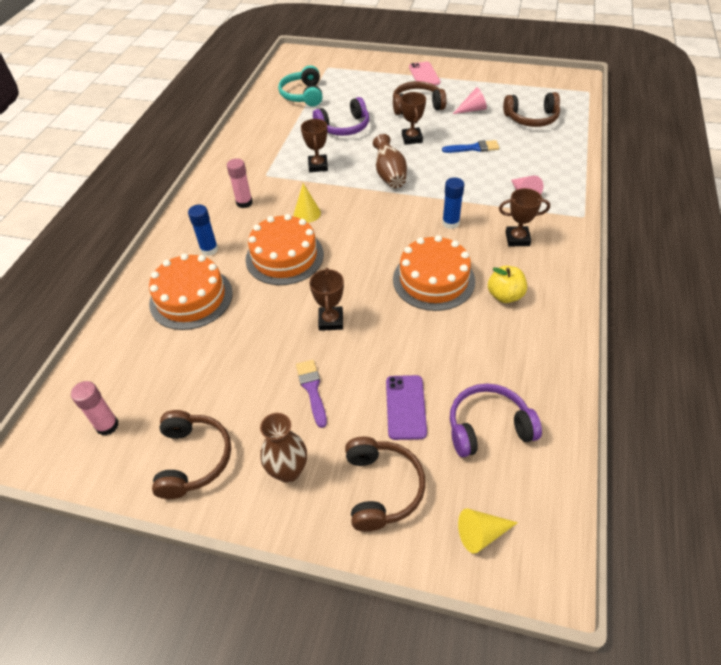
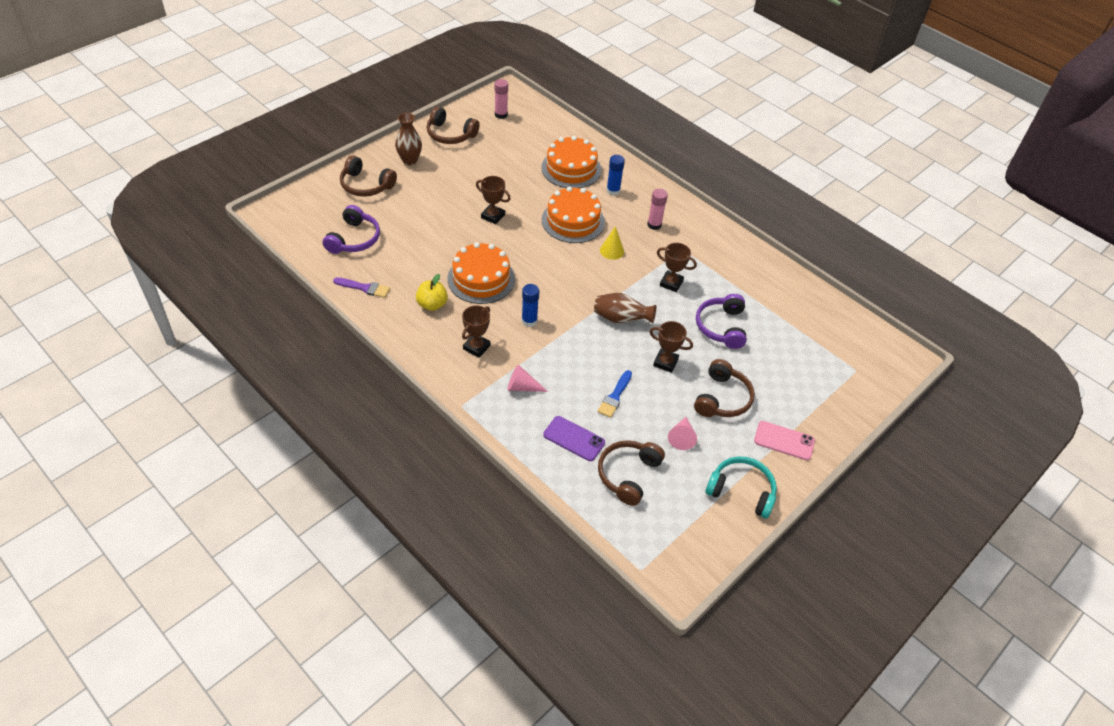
camera: 115 degrees right, 0 degrees up
(303, 95) = (804, 325): turquoise headphones -> turquoise headphones (741, 491)
(312, 389) = (449, 188): purple brush -> purple brush (364, 288)
(405, 407) = (400, 216): purple phone -> purple phone (574, 439)
(481, 533) = (308, 204): yellow cone -> none

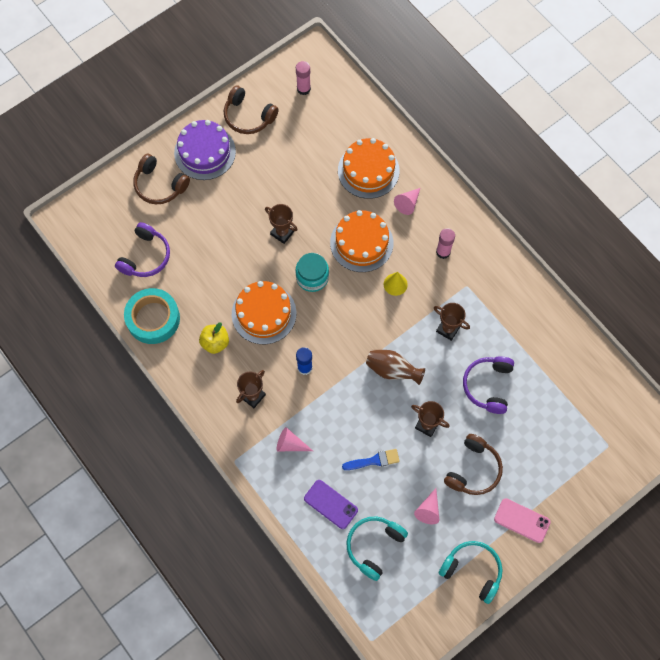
camera: 10 degrees right, 20 degrees up
(364, 288) = (153, 318): purple brush -> turquoise tape
(410, 160) = (205, 152): brown vase -> purple cake
(527, 249) = (312, 277): none -> turquoise jar
(613, 191) = (407, 203): blue glue stick -> pink cone
(615, 396) = (374, 460): blue brush -> blue brush turned 135 degrees counterclockwise
(628, 475) = (374, 546): brown headphones -> turquoise headphones

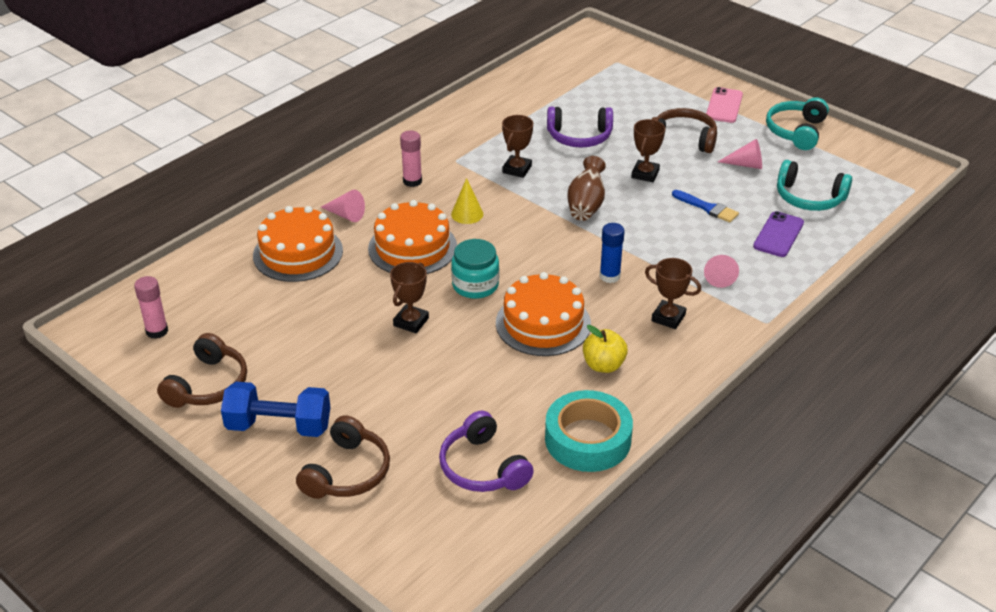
camera: 100 degrees left, 30 degrees down
(145, 256) = (483, 467): purple headphones -> purple headphones turned 135 degrees counterclockwise
(205, 152) = (279, 426): purple cake -> blue dumbbell
(374, 460) = (707, 208): blue brush -> blue brush turned 150 degrees clockwise

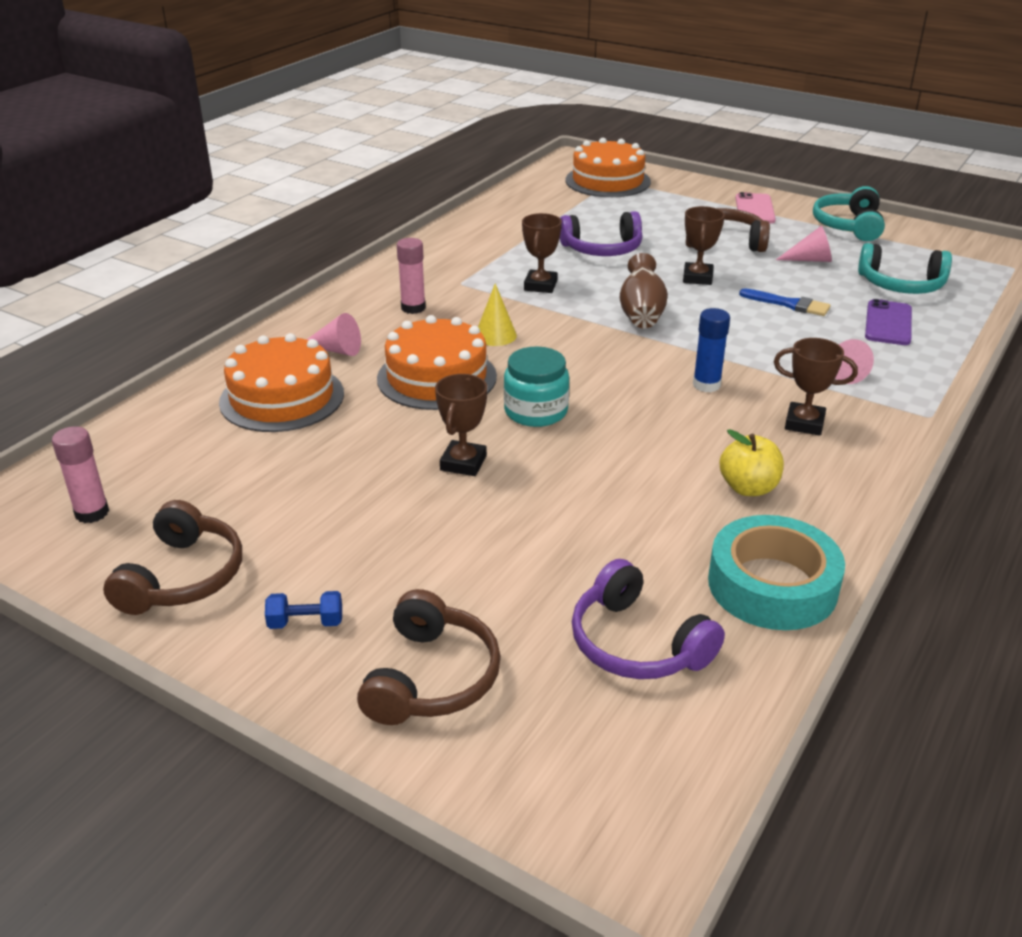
camera: 10 degrees left, 5 degrees down
(279, 426) = (306, 623): blue dumbbell -> blue dumbbell, size x0.47
(543, 323) = (644, 446): orange cake -> orange cake (607, 181)

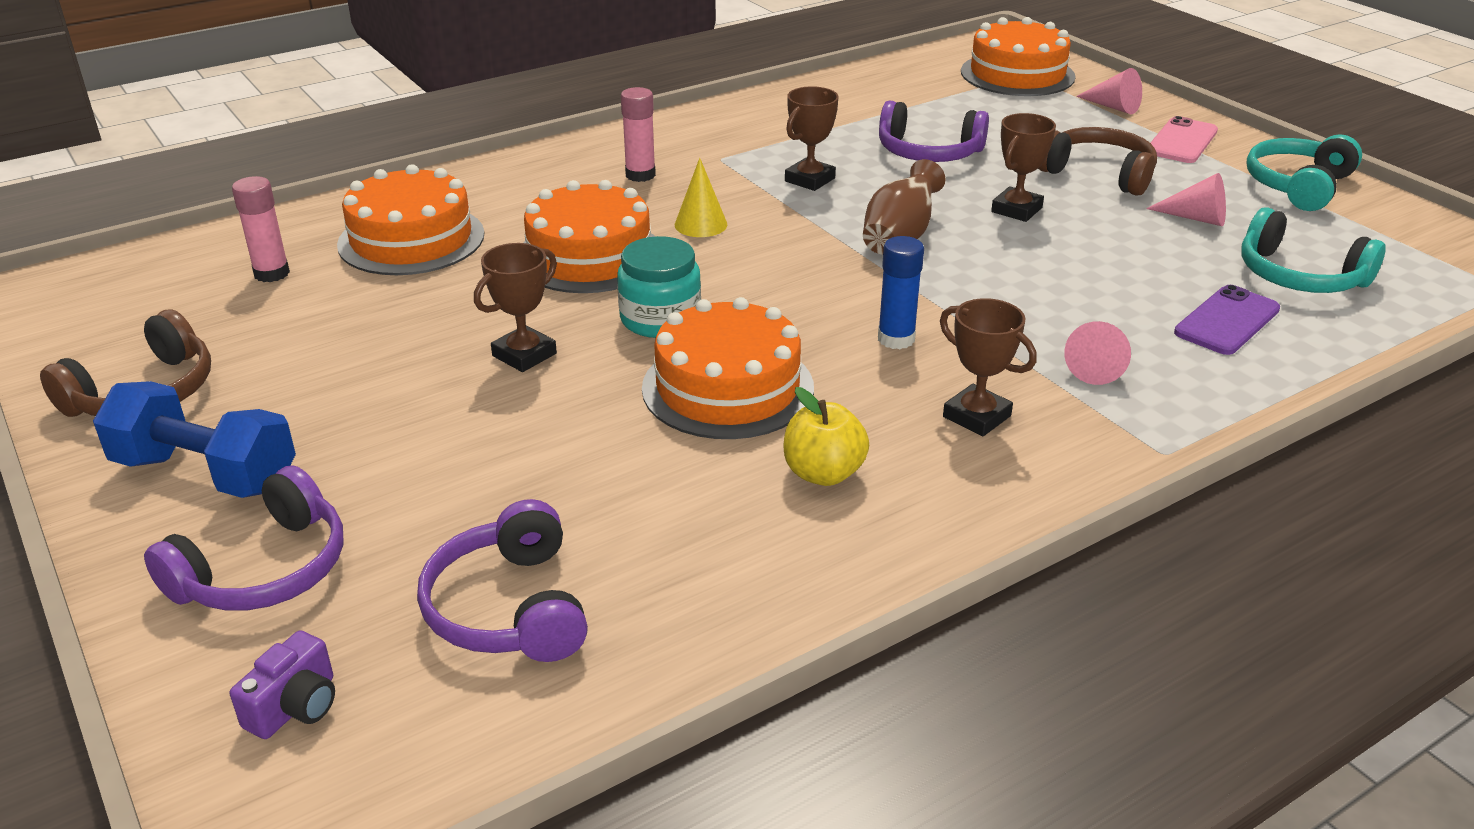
camera: 25 degrees right, 0 degrees up
(92, 513) = (130, 308): pink glue stick -> pink glue stick (272, 273)
(306, 623) = (205, 473): blue dumbbell -> blue dumbbell, size x2.15
(336, 350) = (515, 202): pink cone -> pink cone (1113, 107)
(431, 678) = (264, 569): brown headphones -> purple headphones
(558, 763) = (295, 706): none -> purple camera
(630, 447) = (728, 387): none -> orange cake
(772, 585) = (734, 595): turquoise tape -> none
(789, 304) = (1108, 267): blue brush -> none

